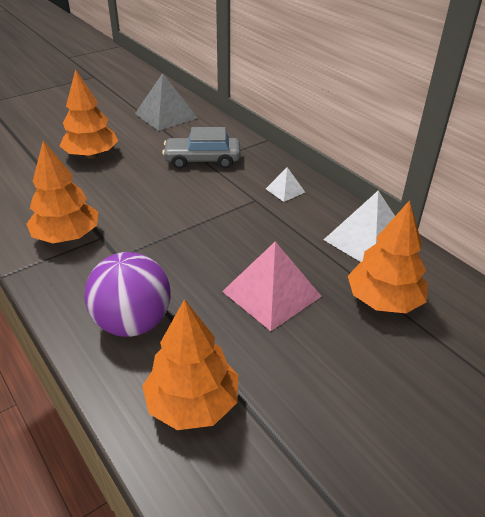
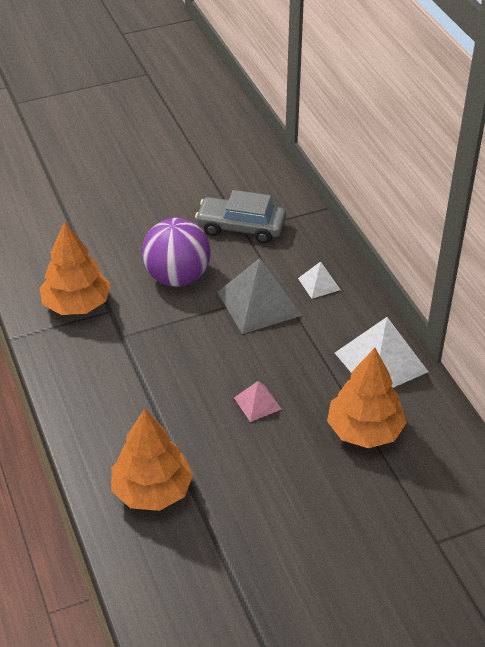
camera: 15 degrees right, 5 degrees up
(91, 155) = (120, 201): orange tree -> none
(133, 322) = (120, 408): purple ball -> purple ball (177, 277)
(166, 115) = (218, 152): grey pyramid -> grey pyramid (259, 303)
(271, 293) = (257, 403): pink pyramid -> pink pyramid, size x0.51

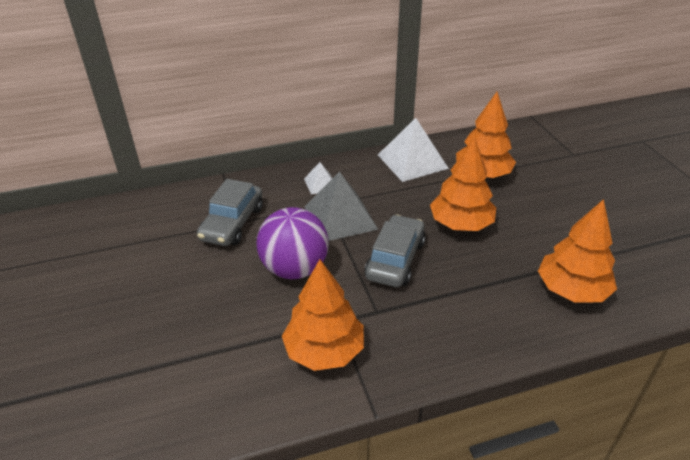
camera: 85 degrees left, 5 degrees down
(193, 348) = (395, 260): none -> grey car
(257, 403) = (461, 224): pink pyramid -> orange tree

